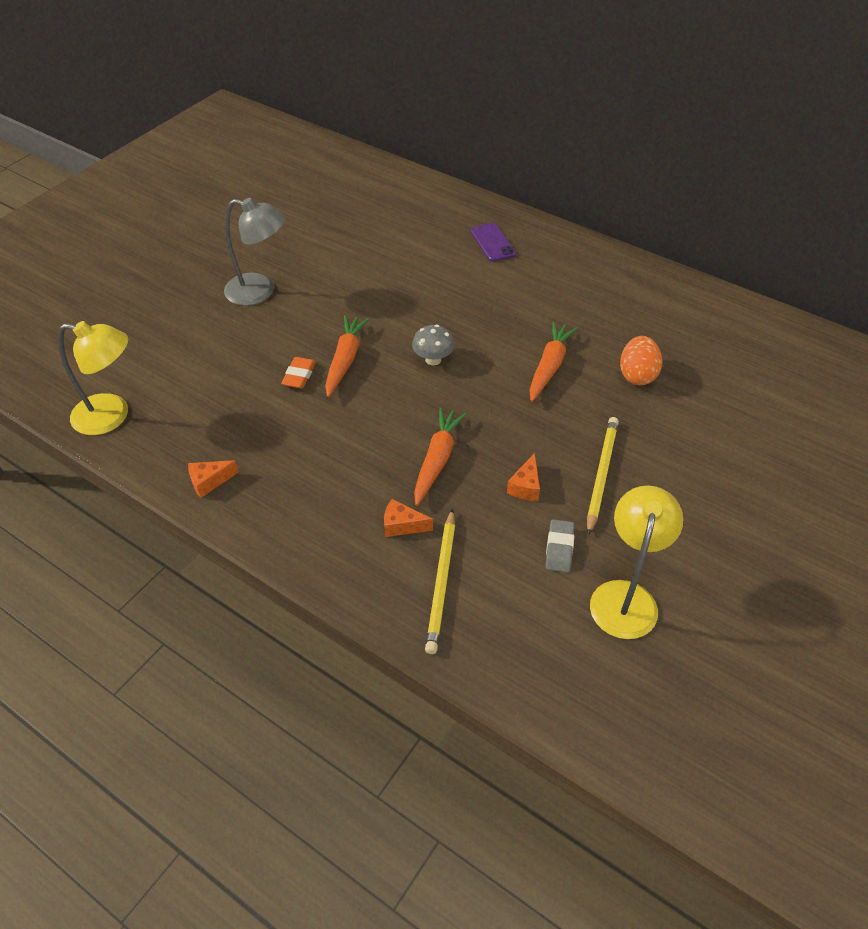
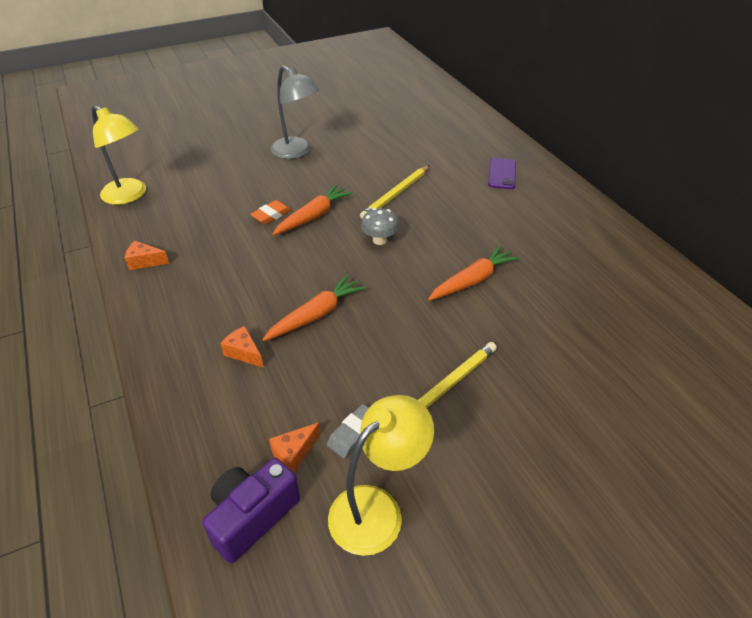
camera: 30 degrees right, 5 degrees down
(442, 582) = (232, 413): yellow pencil -> yellow pencil (396, 194)
(525, 486) = (369, 367): orange cheese -> orange cheese (294, 453)
(535, 654) = (252, 516): none -> purple camera
(637, 375) = (549, 318): orange egg -> none

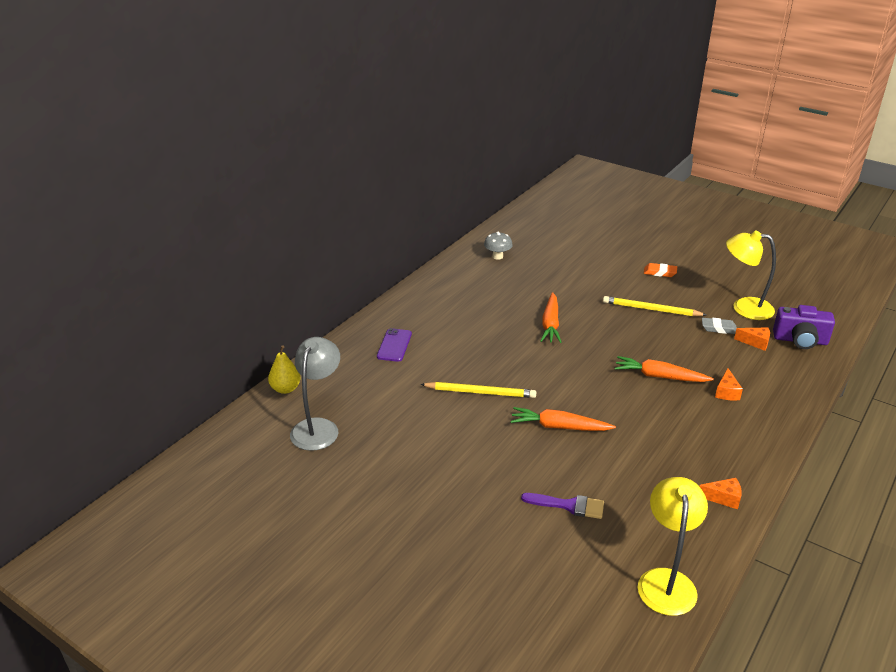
camera: 120 degrees left, 10 degrees down
(145, 261) = (723, 498): orange cheese -> orange cheese turned 60 degrees counterclockwise
(233, 186) = (568, 505): none -> purple brush
(271, 215) = (584, 453): orange eraser -> orange eraser (660, 272)
(296, 152) = (466, 490): grey lamp -> grey lamp (318, 427)
(379, 240) = (551, 378): grey mushroom -> grey mushroom (497, 256)
(472, 281) = (550, 324): orange carrot -> orange carrot turned 105 degrees counterclockwise
(476, 116) = (285, 389): none -> yellow pear
(502, 174) = (394, 345): purple phone -> purple phone turned 60 degrees counterclockwise

